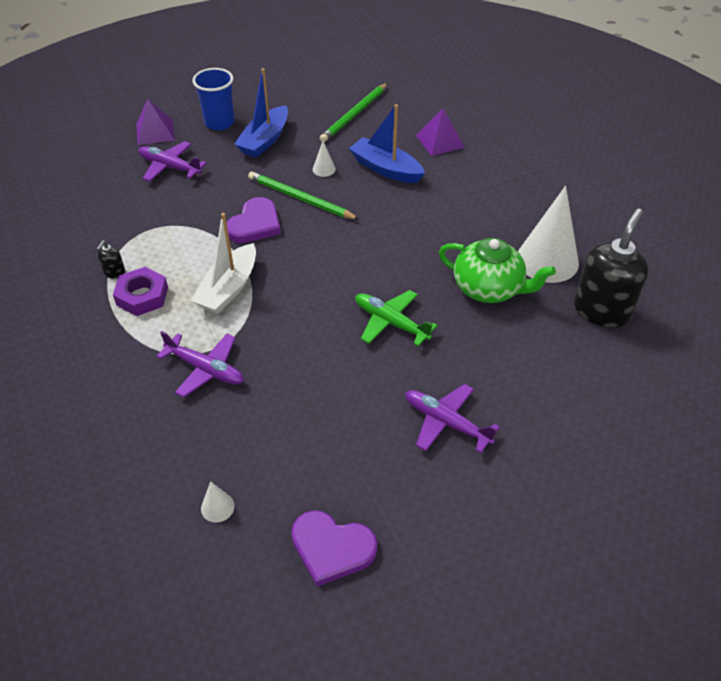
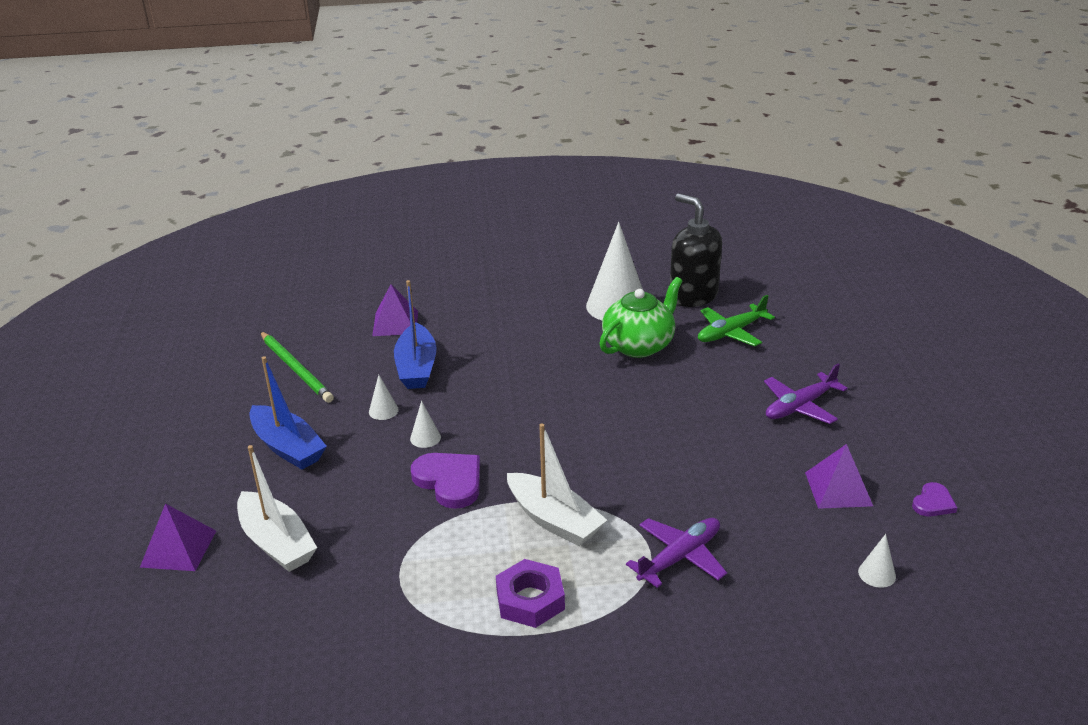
camera: 70 degrees left, 15 degrees down
(114, 273) = (470, 623): black soap dispenser -> none
(170, 167) = (276, 542): purple plane -> white boat
(219, 123) = (213, 481): blue cup -> none
(300, 198) = (425, 438): green pencil -> white cone
(327, 467) = (838, 489): none -> purple pyramid
(332, 548) = (933, 503): purple heart -> purple heart, size x0.56
(386, 169) = (416, 367): blue boat -> blue boat turned 60 degrees counterclockwise
(391, 323) = (660, 412): green plane -> green plane (731, 332)

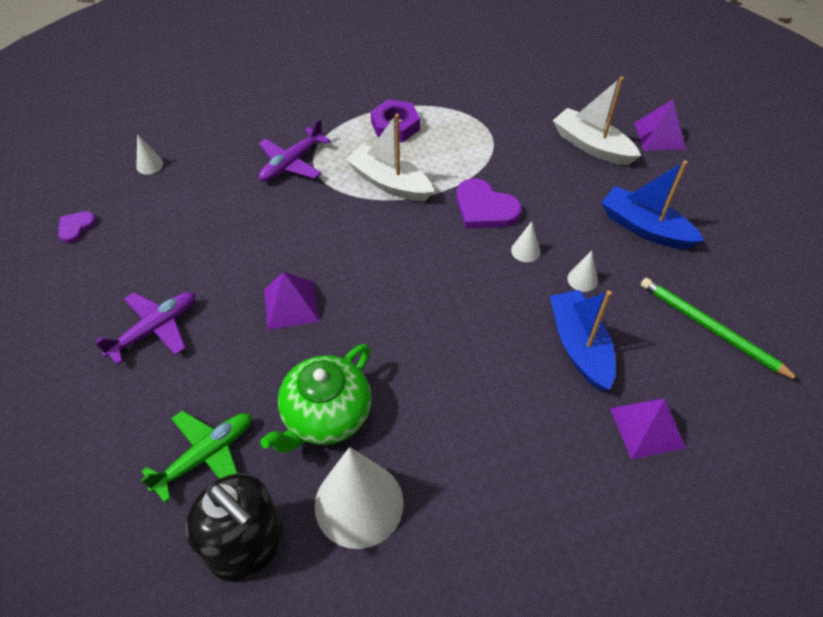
camera: 170 degrees right, 20 degrees up
(838, 489) = (151, 233): purple pyramid -> purple pyramid (291, 305)

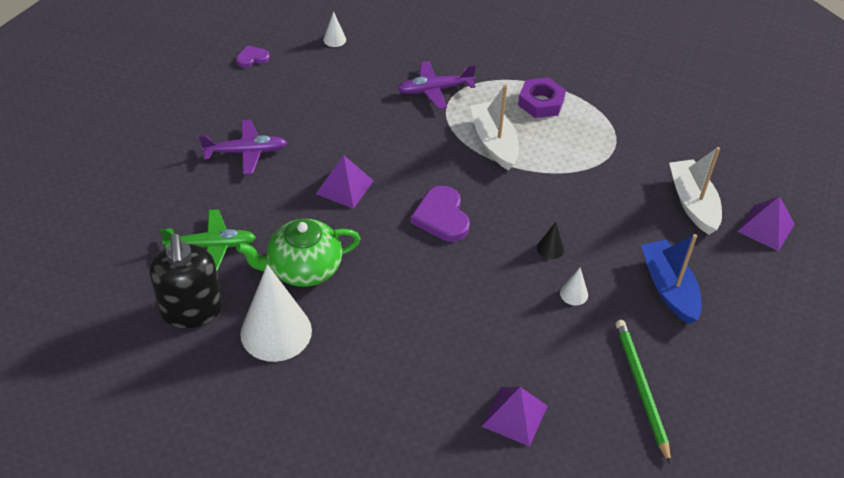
camera: 35 degrees right, 5 degrees down
(484, 208) = (550, 201): purple heart -> purple heart (441, 217)
(525, 251) = (550, 248): white cone -> black cone
(579, 346) = (521, 336): blue boat -> none

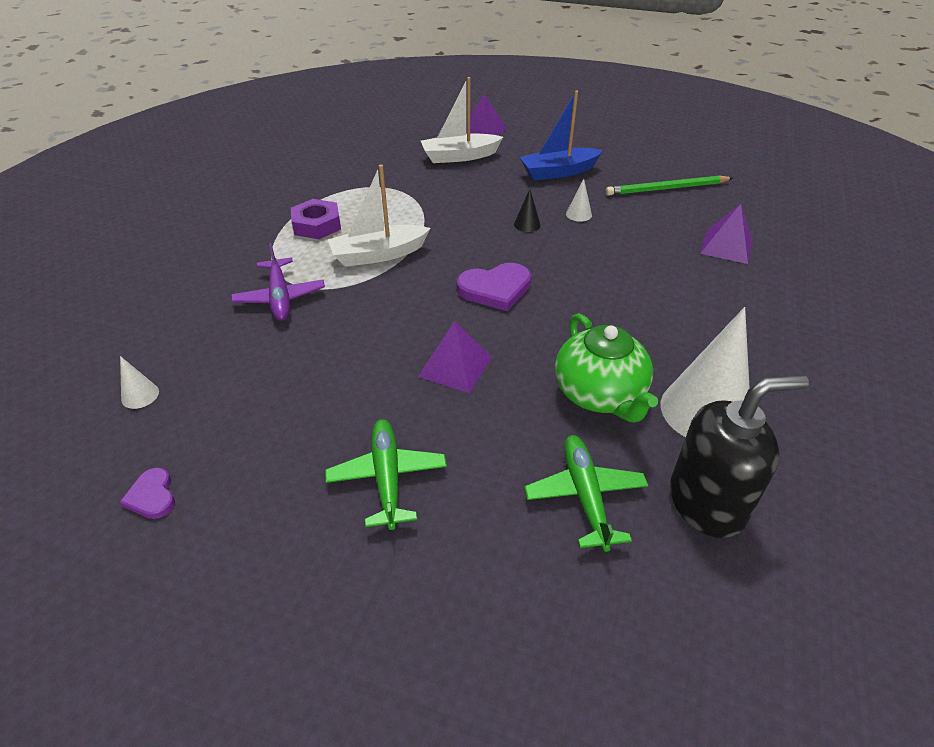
camera: 90 degrees left, 5 degrees down
(245, 152) = (387, 478): purple plane -> green plane

